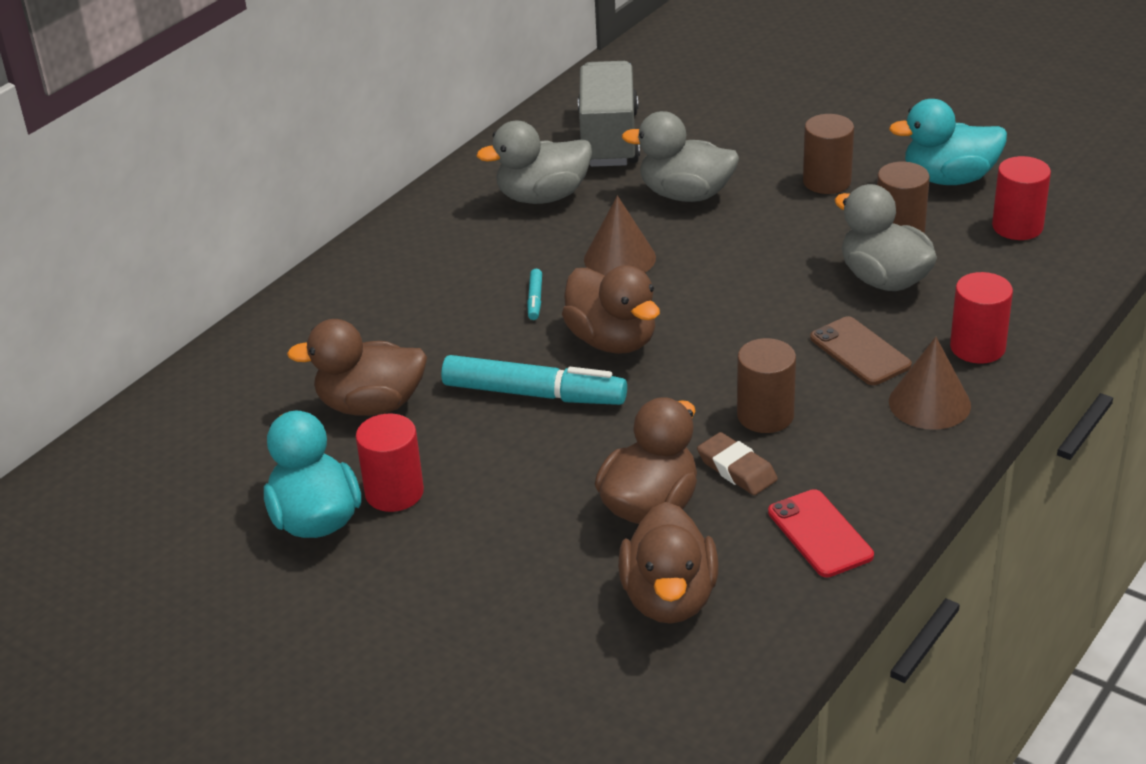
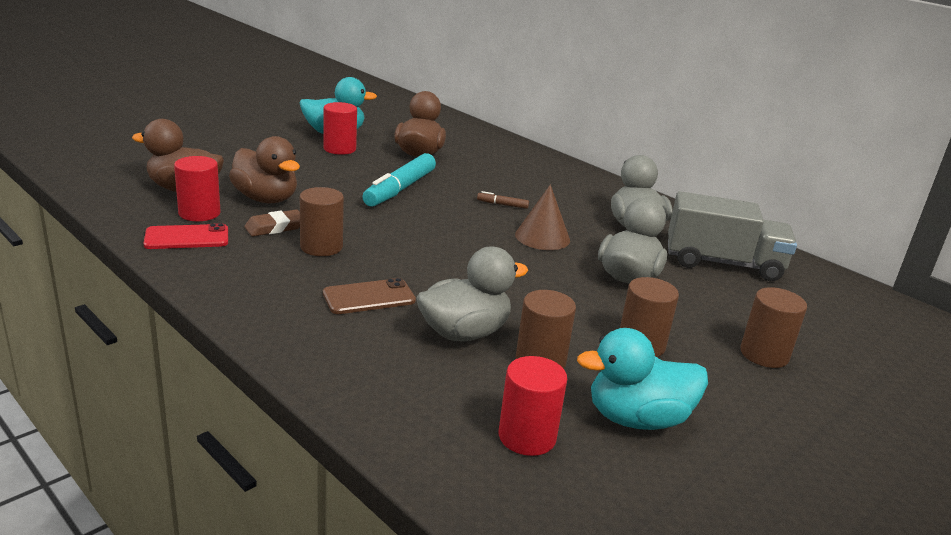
camera: 95 degrees right, 10 degrees down
(535, 299) = (502, 204): turquoise marker -> brown marker
(612, 341) = (441, 218): brown duck -> none
(793, 120) = (764, 354): none -> brown cylinder
(929, 403) = (281, 309): brown cone -> none
(949, 179) = (637, 419): turquoise duck -> turquoise duck turned 105 degrees counterclockwise
(977, 347) = (336, 351): red cylinder -> red cylinder (199, 213)

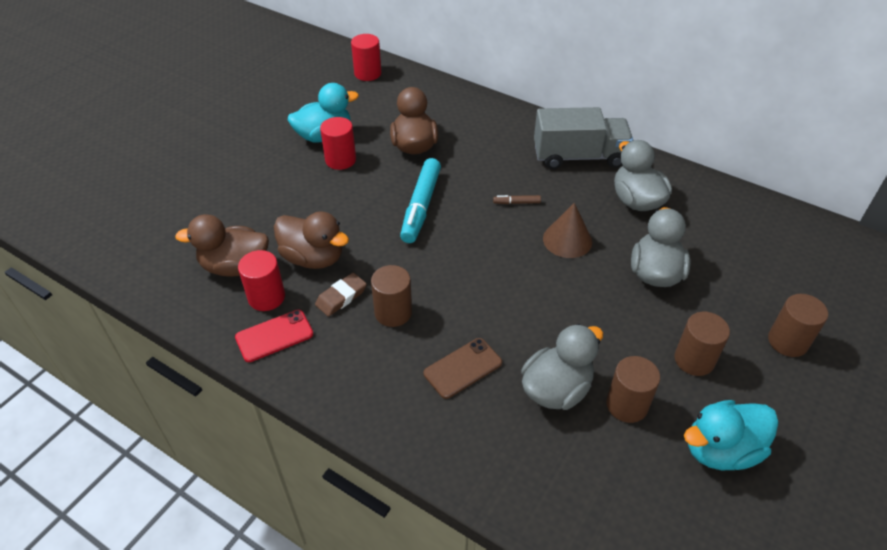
camera: 10 degrees left, 20 degrees up
(527, 436) = (650, 497): red cylinder -> red cylinder (367, 73)
(723, 263) = (722, 231): grey truck -> grey truck (579, 156)

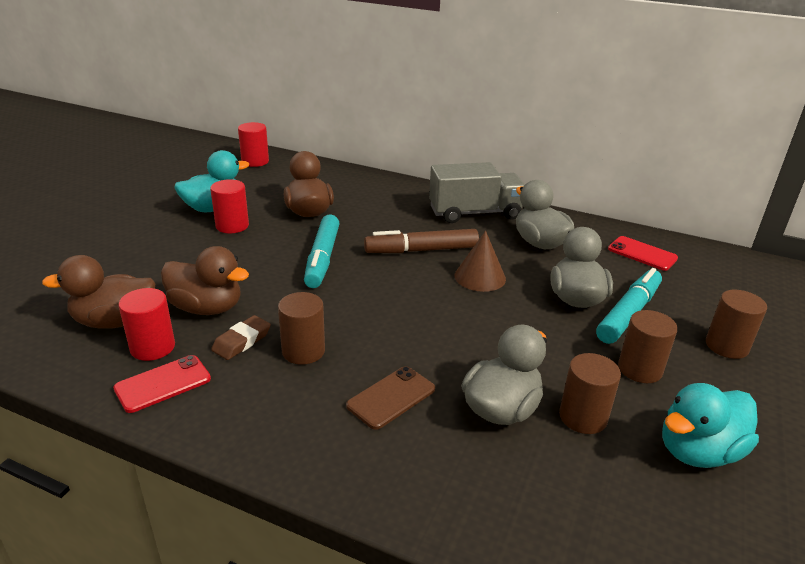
camera: 10 degrees left, 15 degrees down
(516, 203) = (421, 250): brown marker -> brown marker, size x2.33
(702, 295) = (628, 313): none -> turquoise marker
(739, 222) = (642, 254): none -> red phone

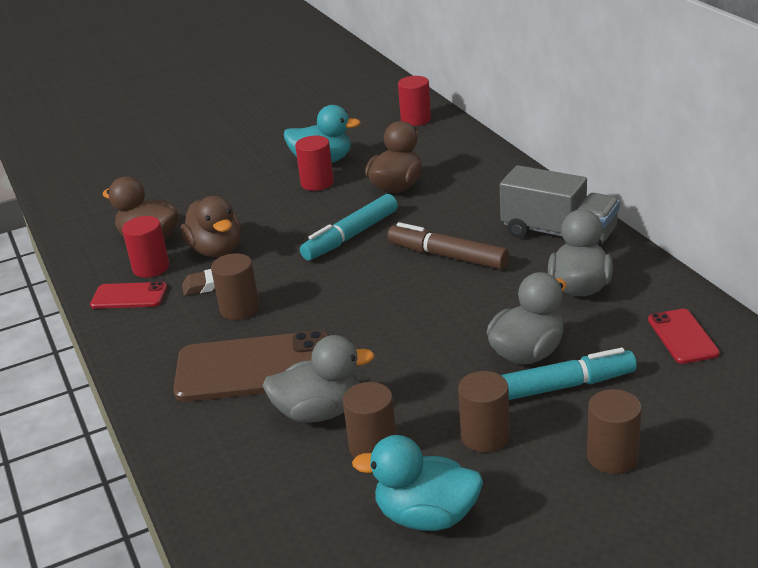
camera: 45 degrees right, 0 degrees up
(391, 397) = (254, 368): brown phone -> brown phone, size x1.93
(480, 277) = (465, 300): brown cone -> none

